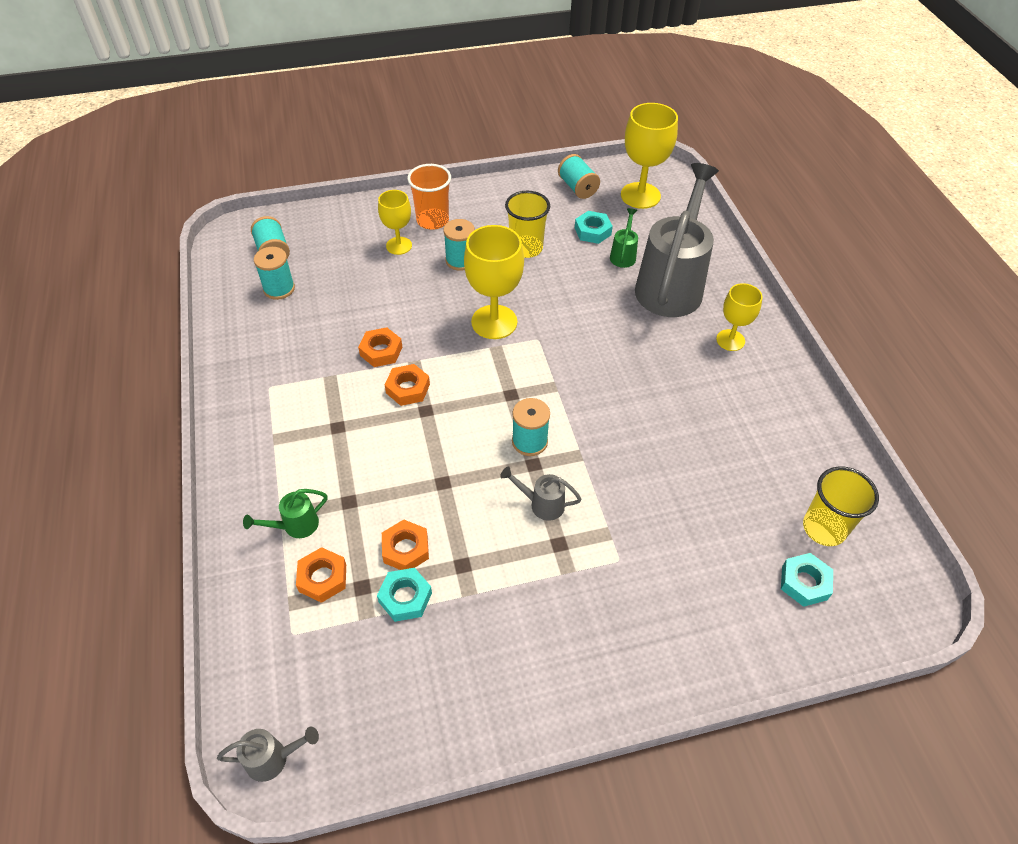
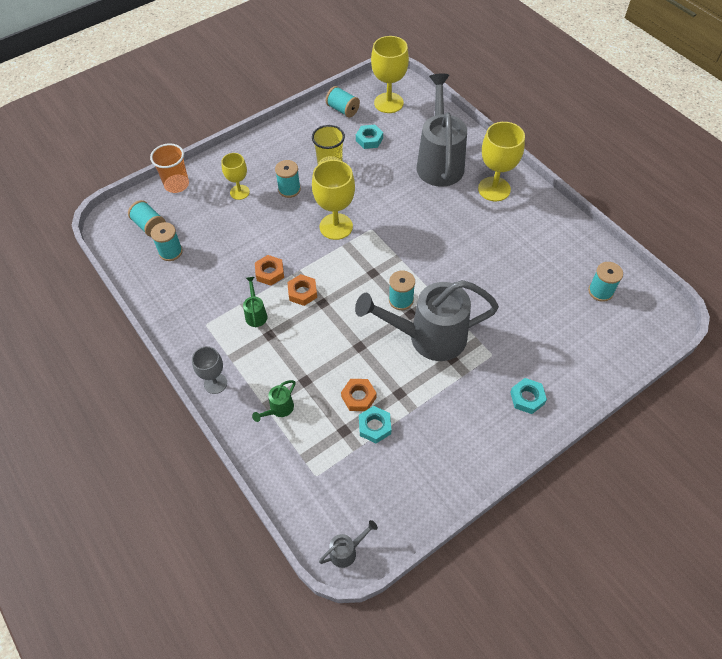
camera: 20 degrees left, 5 degrees up
(238, 463) = (215, 383): none -> grey goblet
(323, 578) = (316, 434): orange nut -> none
(432, 220) = (253, 165): orange cup -> orange cup (176, 185)
(542, 504) = (429, 337): grey watering can -> grey watering can, size x2.49
(623, 255) = (398, 151): green watering can -> green watering can (256, 314)
(730, 340) = (494, 189): yellow goblet -> yellow goblet, size x1.64
(804, 583) = (603, 328): turquoise nut -> turquoise nut (527, 398)
(824, 528) = (600, 291): yellow cup -> turquoise spool

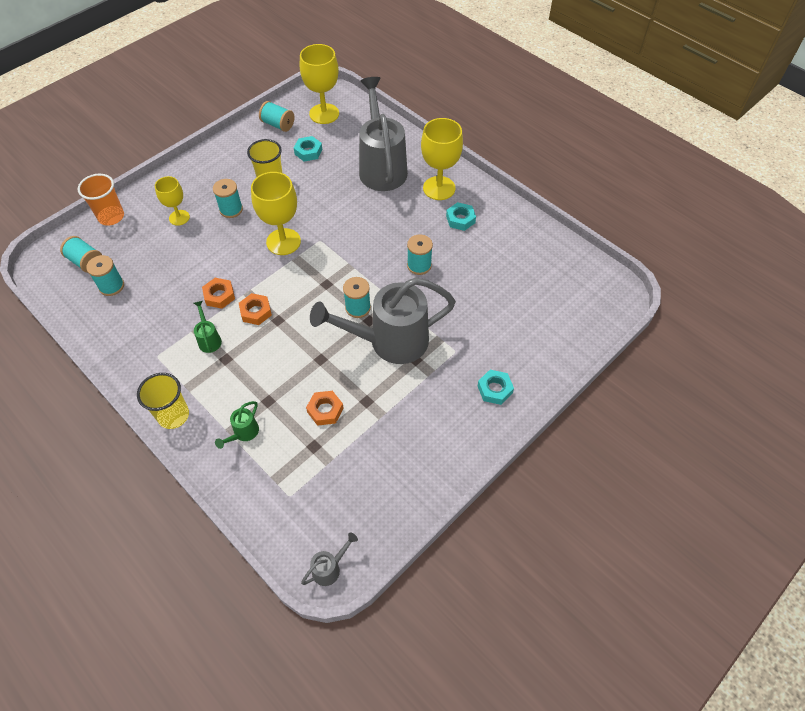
camera: 10 degrees left, 0 degrees up
(215, 383) = (173, 415): grey goblet -> yellow cup
(374, 426) = (345, 438): turquoise nut -> turquoise nut (460, 219)
(600, 291) = (554, 276): turquoise spool -> turquoise spool (419, 265)

